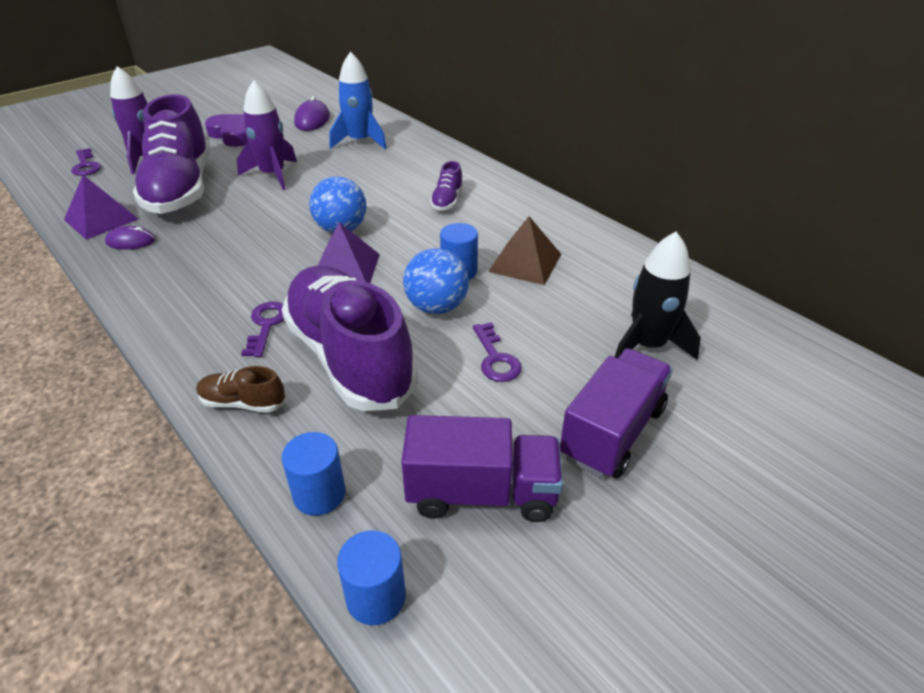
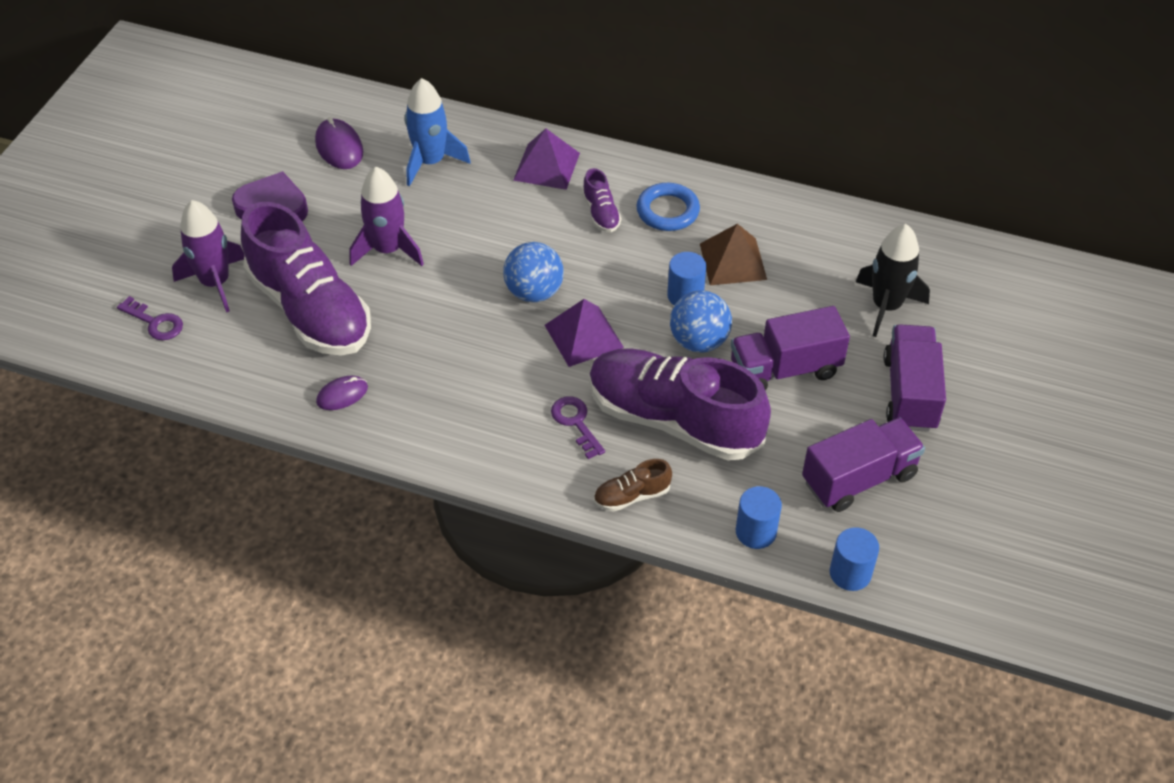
camera: 30 degrees left, 10 degrees up
(101, 219) = (274, 383): purple pyramid -> purple pyramid (546, 166)
(495, 358) = (785, 369): purple key -> purple truck
(502, 215) = (667, 211): none -> blue ring

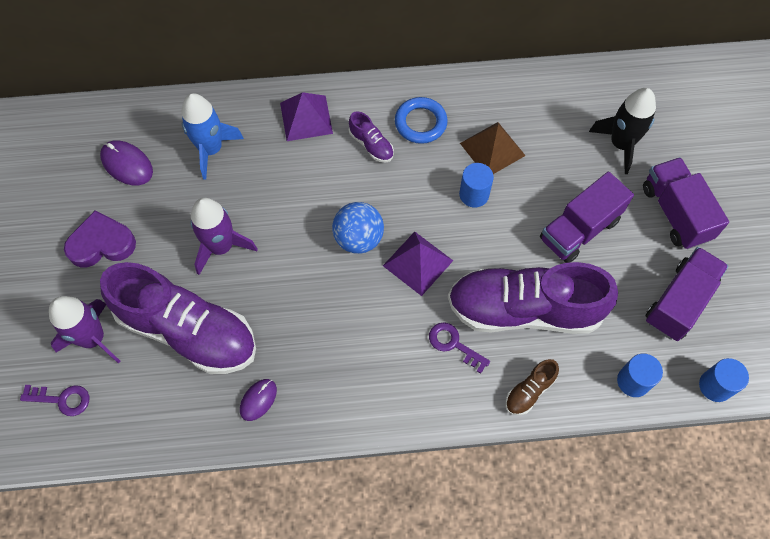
camera: 25 degrees left, 15 degrees up
(699, 341) = (505, 231): blue ball -> none

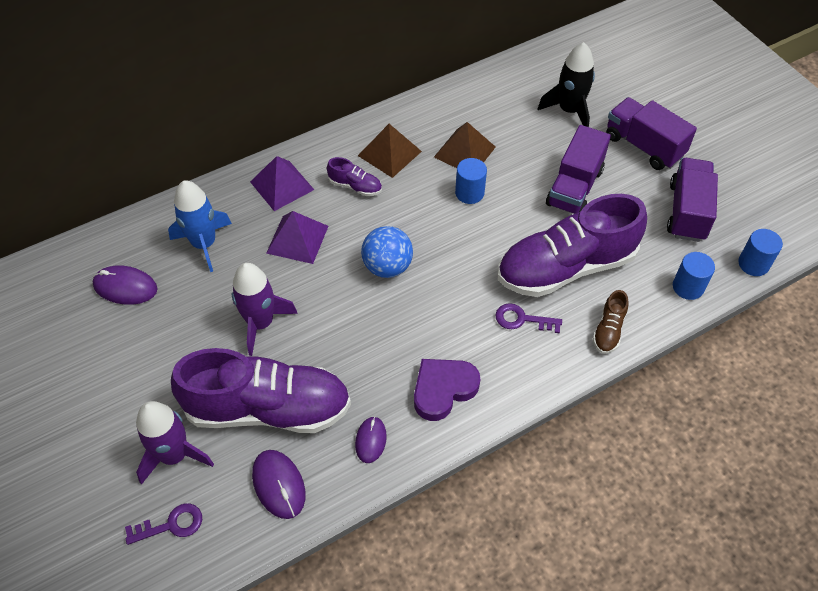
camera: 25 degrees left, 10 degrees down
(102, 243) = (137, 366): purple heart -> purple heart (443, 390)
(162, 405) = (279, 485): none -> purple mouse
(418, 263) = (452, 266): purple pyramid -> purple pyramid (297, 239)
(420, 123) = (389, 153): blue ring -> brown pyramid

